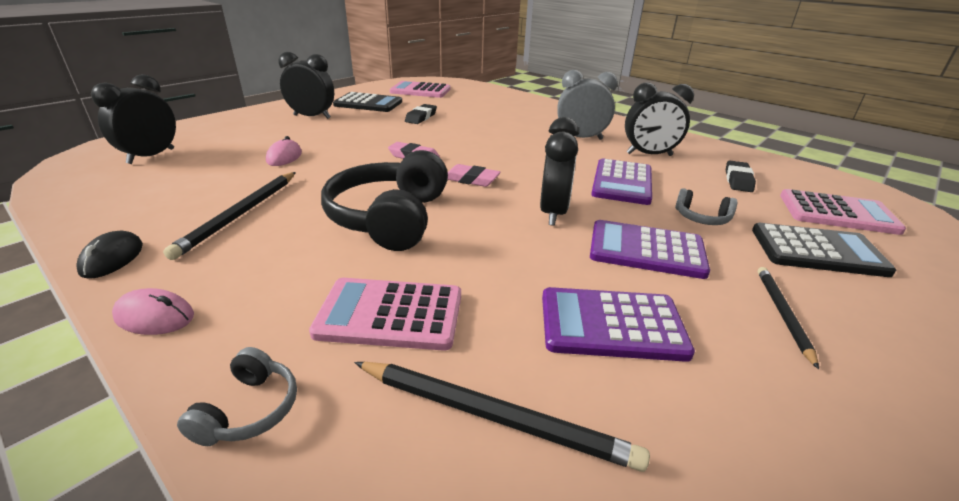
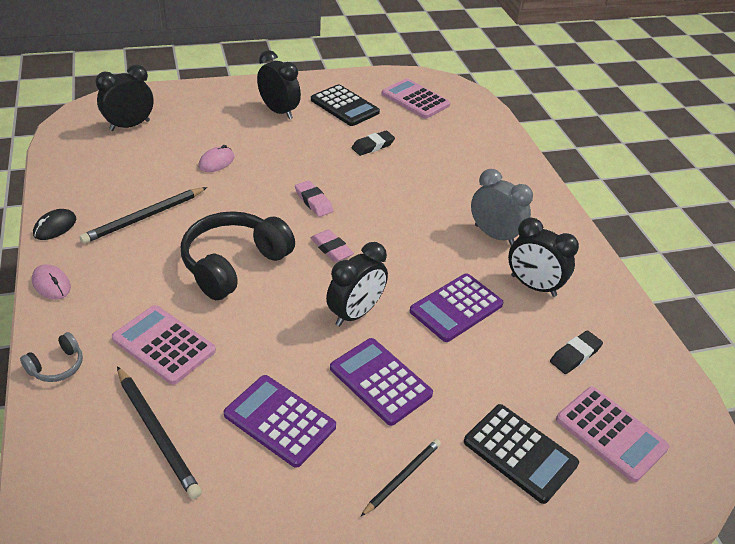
camera: 30 degrees right, 10 degrees up
(701, 218) = (471, 376): grey headphones -> none

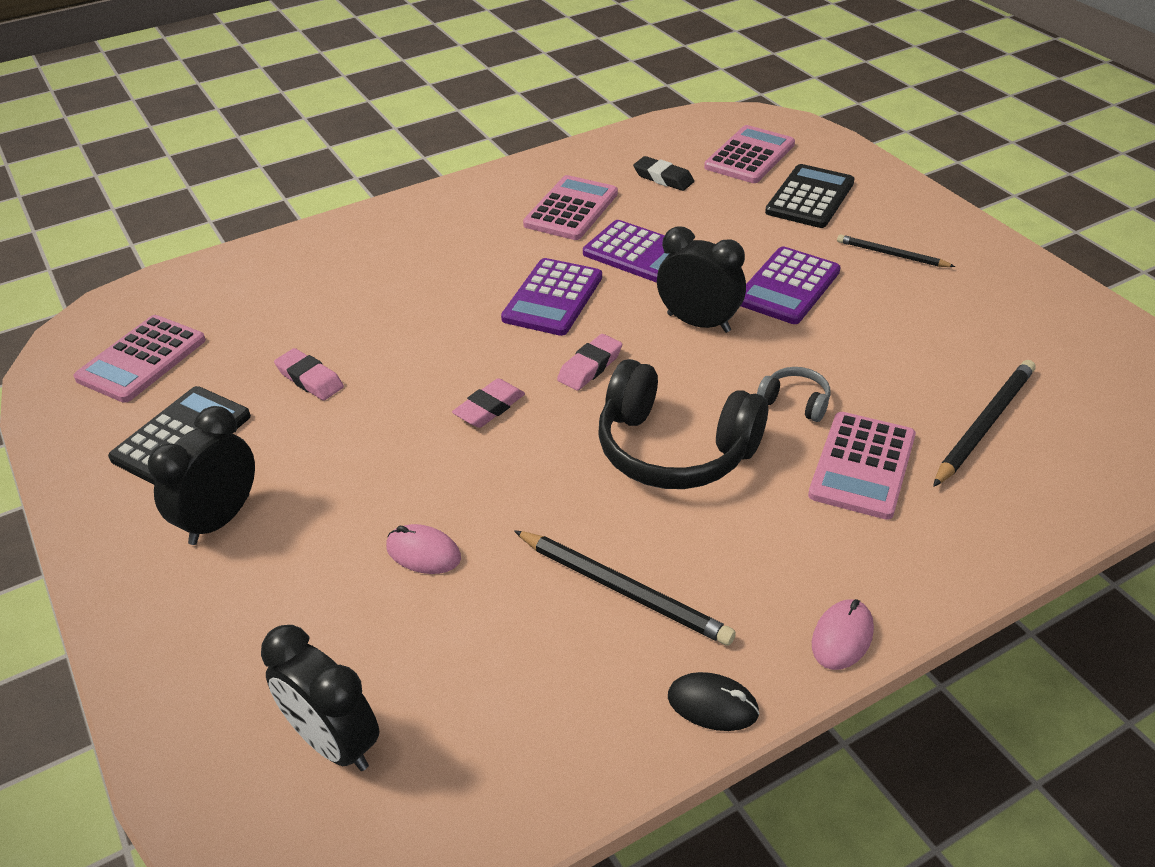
camera: 100 degrees left, 0 degrees up
(57, 366) = (972, 554): grey headphones -> grey headphones (795, 402)
(279, 421) = (893, 341): purple calculator -> purple calculator (553, 298)
(373, 146) = (310, 379): black eraser -> pink eraser
(494, 235) = (490, 243): grey clock -> none
(533, 286) = (571, 209): black clock -> pink calculator

